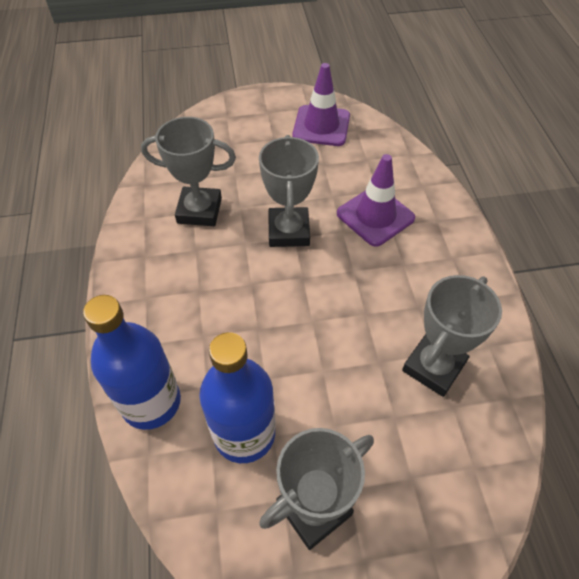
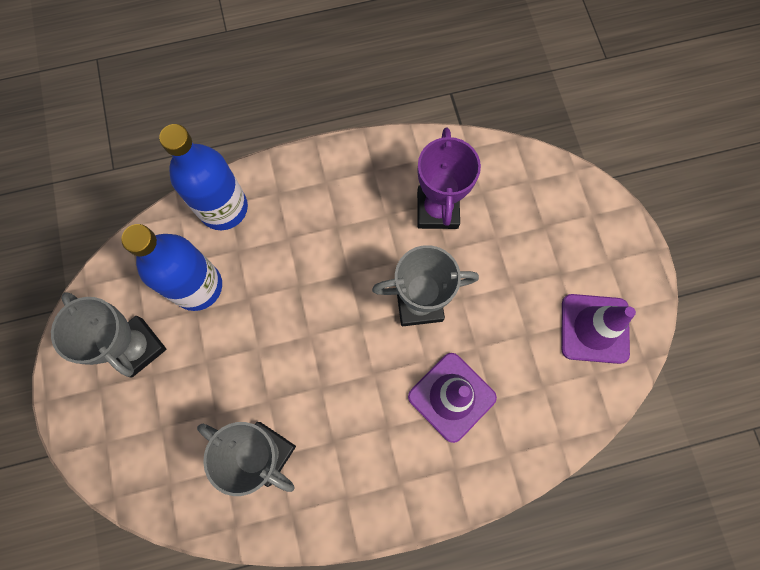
camera: 85 degrees right, 20 degrees up
(199, 211) = (437, 209): grey trophy -> purple trophy

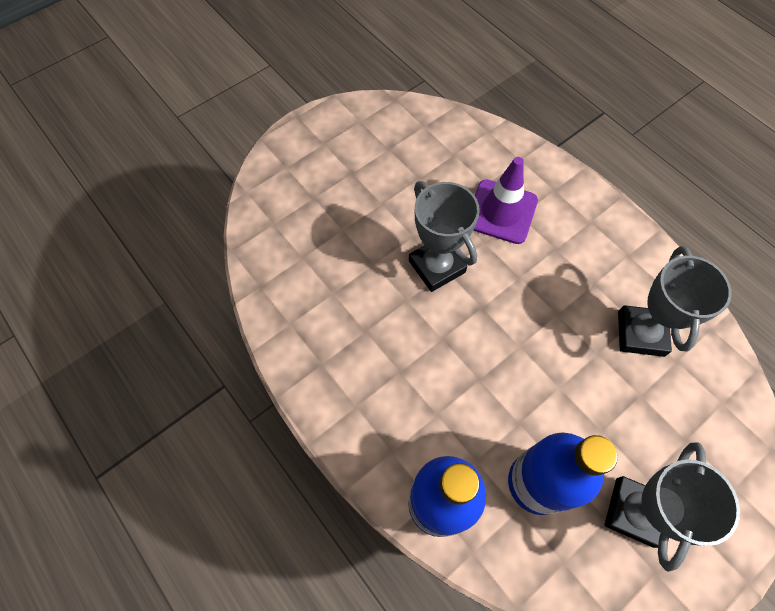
camera: 115 degrees left, 10 degrees down
(437, 209) = (337, 287): purple trophy -> none
(594, 328) = (387, 136): purple traffic cone -> none

